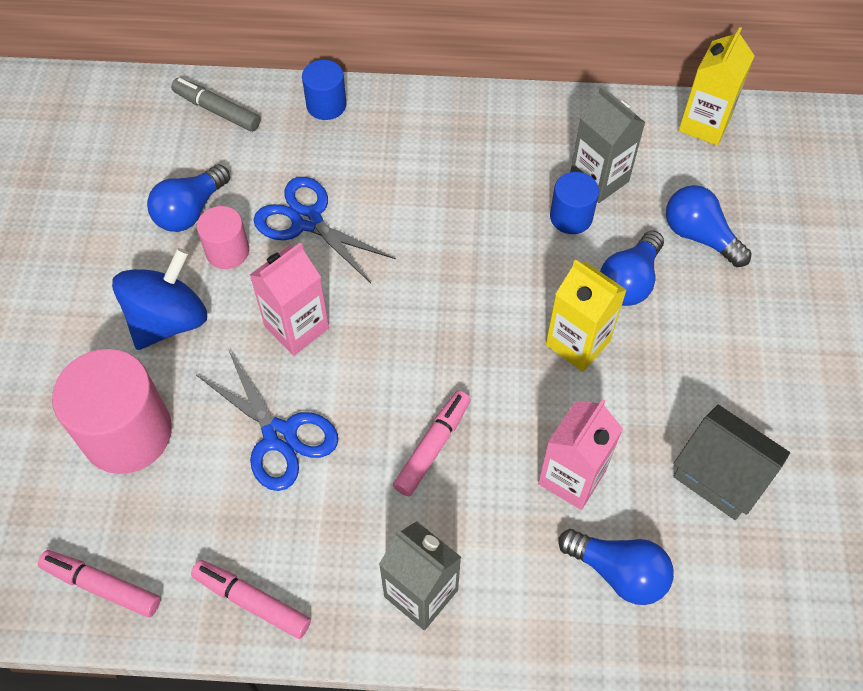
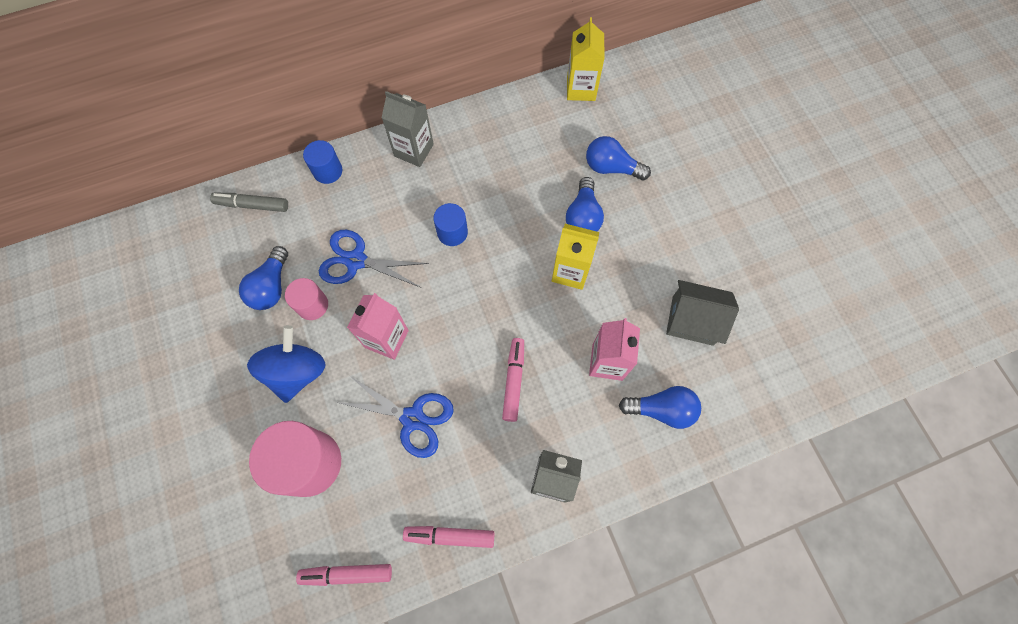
camera: 25 degrees left, 10 degrees up
(571, 217) = (527, 187): blue cylinder -> blue cylinder (452, 232)
(599, 179) = (532, 153): grey carton -> grey carton (414, 150)

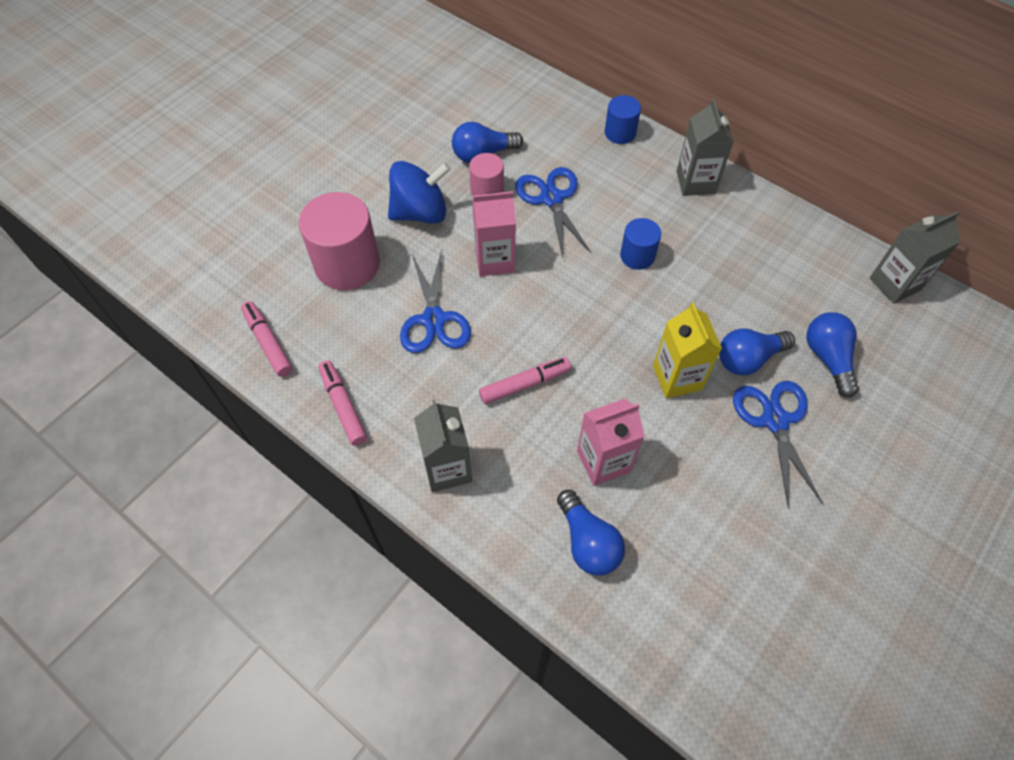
camera: 60 degrees right, 10 degrees down
(252, 205) = (546, 102): grey marker -> none
(581, 89) = (895, 284): yellow carton -> grey carton
(638, 231) = (775, 420): none -> blue scissors
(692, 320) = (714, 527): grey house -> none

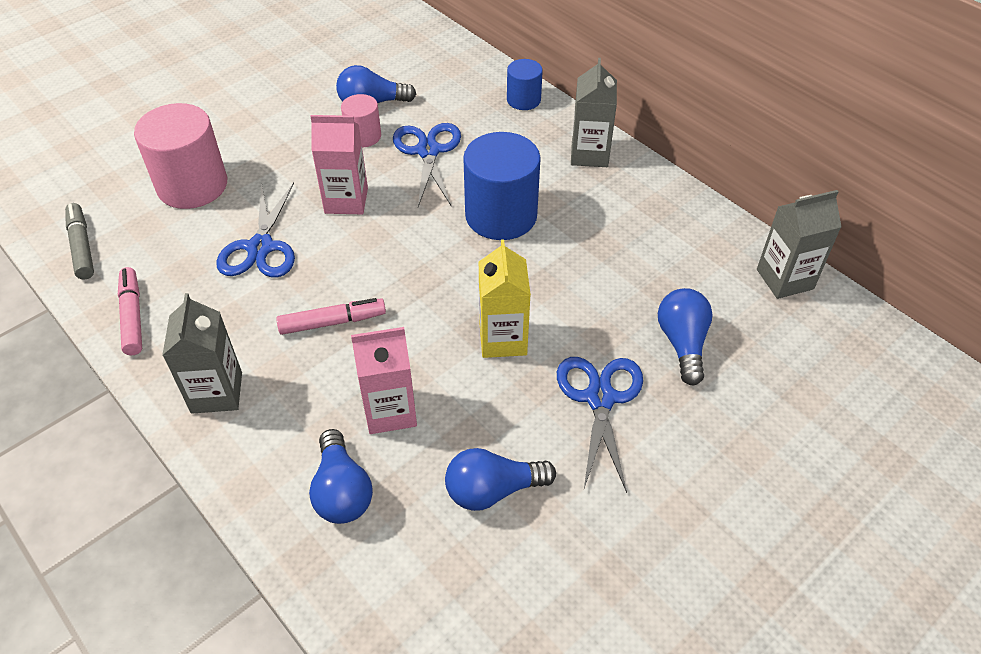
camera: 10 degrees right, 10 degrees down
(268, 343) = (82, 246): pink marker -> grey marker
(420, 212) = (286, 148): blue spinning top -> none
(637, 256) = (501, 215): blue cylinder -> blue cylinder, size x1.86
(748, 359) = (590, 331): blue light bulb -> blue light bulb (492, 490)

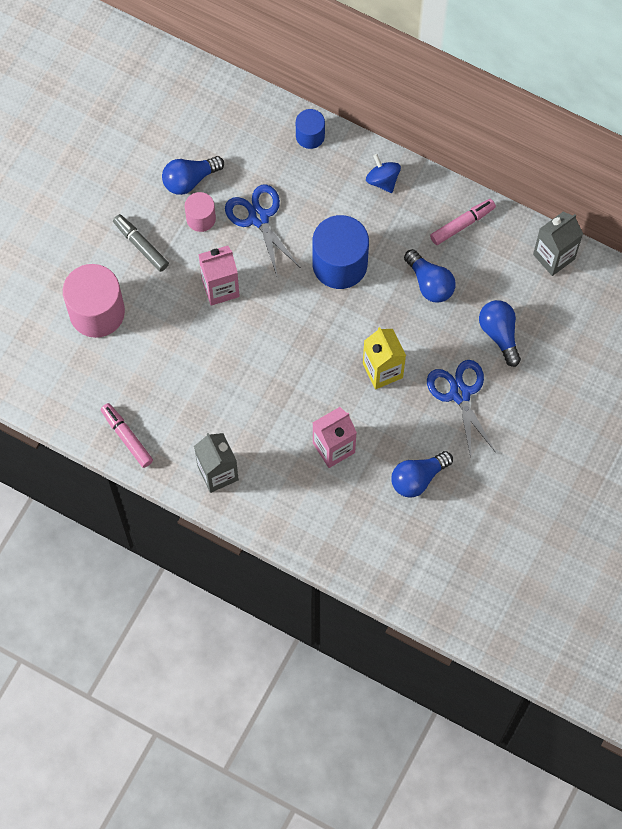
camera: 20 degrees left, 20 degrees up
(82, 246) = (52, 394): grey marker -> grey marker (141, 245)
(260, 247) = (181, 351): blue scissors -> none
(332, 322) = (264, 396): pink marker -> pink marker (462, 224)
(342, 491) = (330, 510): blue light bulb -> blue light bulb (430, 283)
(589, 154) = (383, 180): grey carton -> blue spinning top

